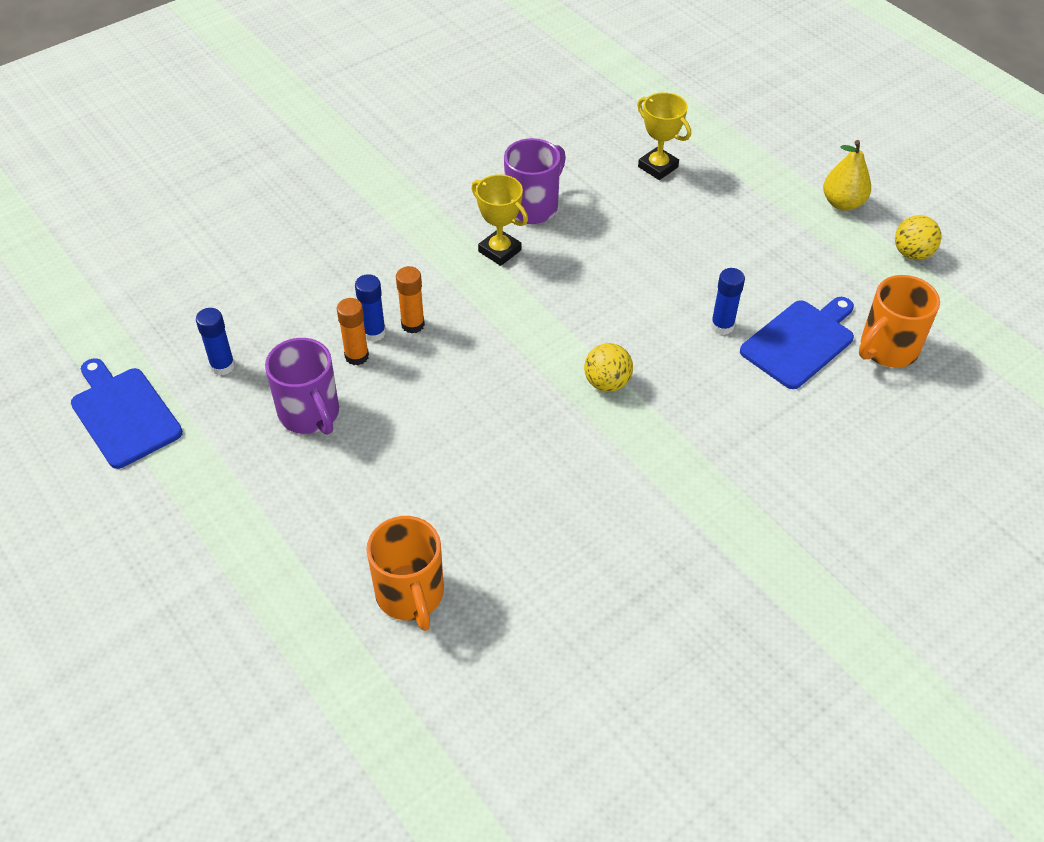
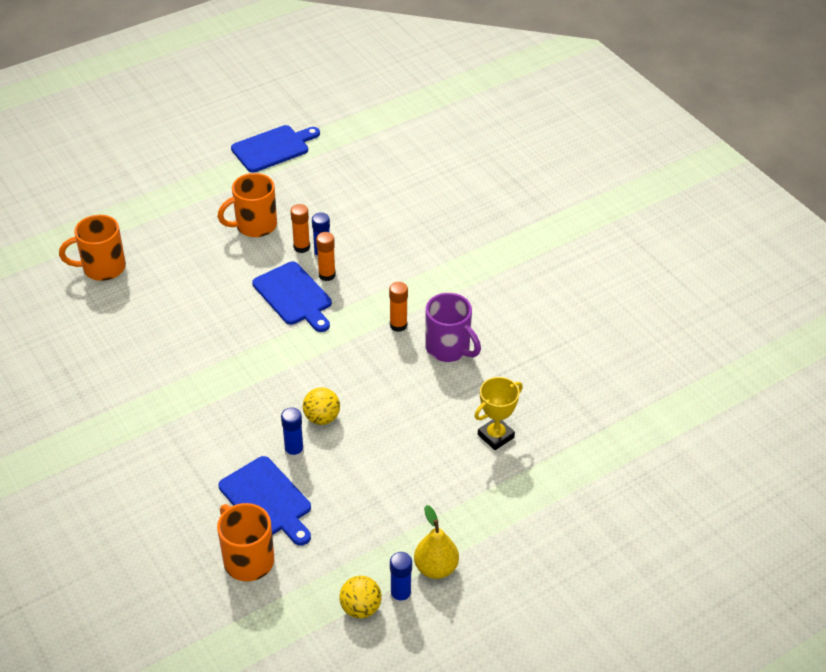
camera: 95 degrees right, 5 degrees down
(222, 366) = (305, 186): blue glue stick -> blue glue stick (400, 596)
(310, 414) = (254, 226): purple mug -> orange mug
(456, 354) = (294, 296): none -> blue cutting board
(499, 251) = (398, 325): yellow trophy -> orange glue stick
(607, 383) = (249, 375): yellow ball -> yellow ball (322, 418)

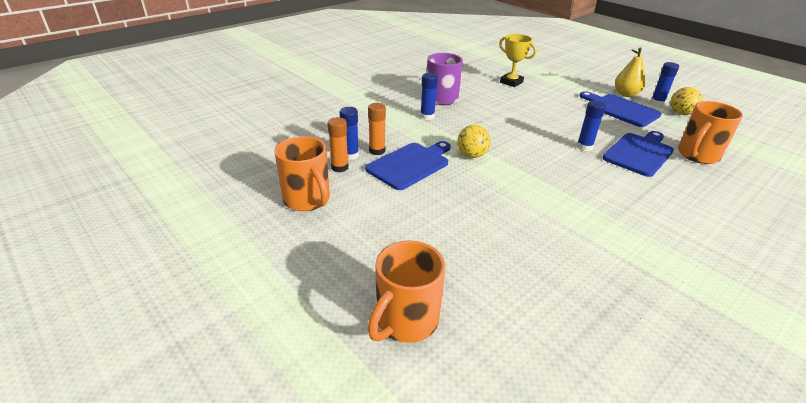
camera: 100 degrees left, 10 degrees down
(102, 268) = (405, 321): orange mug -> orange mug turned 60 degrees clockwise
(273, 148) = (161, 204): blue cutting board -> blue cutting board (620, 109)
(322, 418) = (542, 139): yellow ball -> yellow ball (472, 155)
(398, 325) = (427, 116): orange glue stick -> blue glue stick

